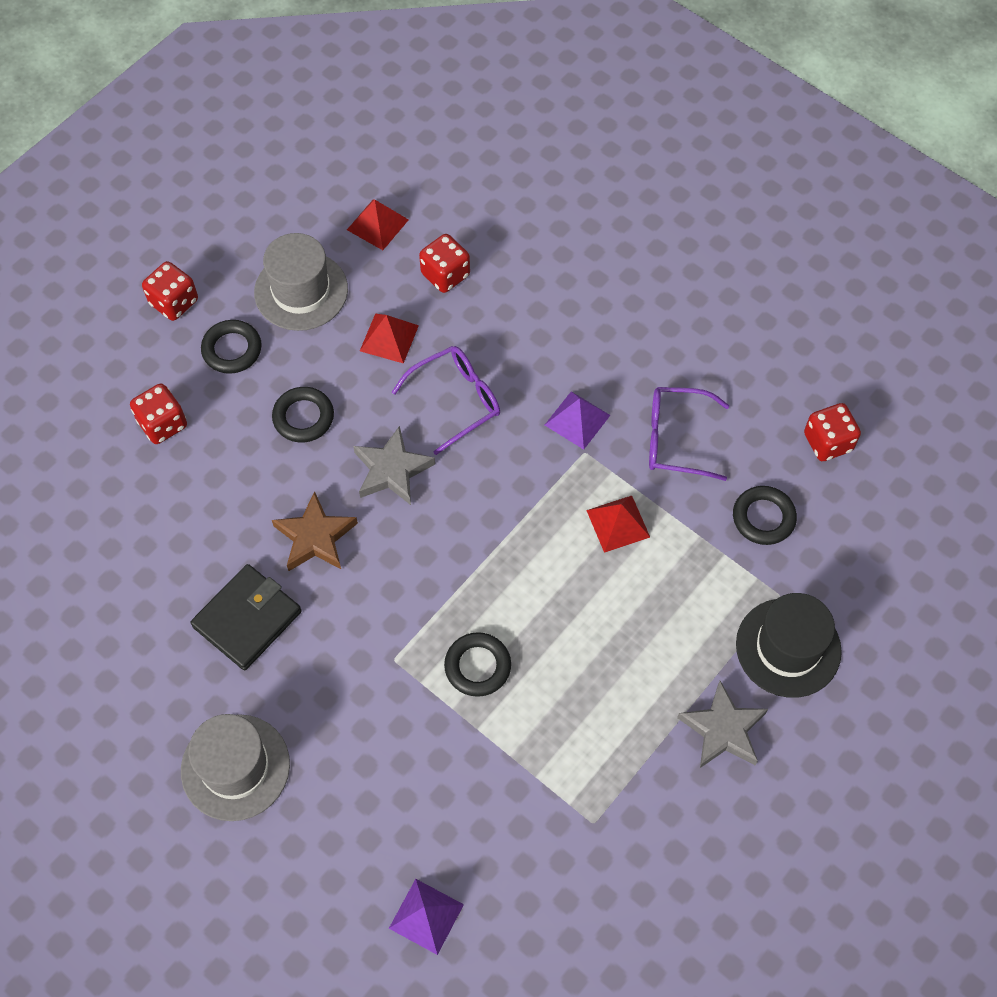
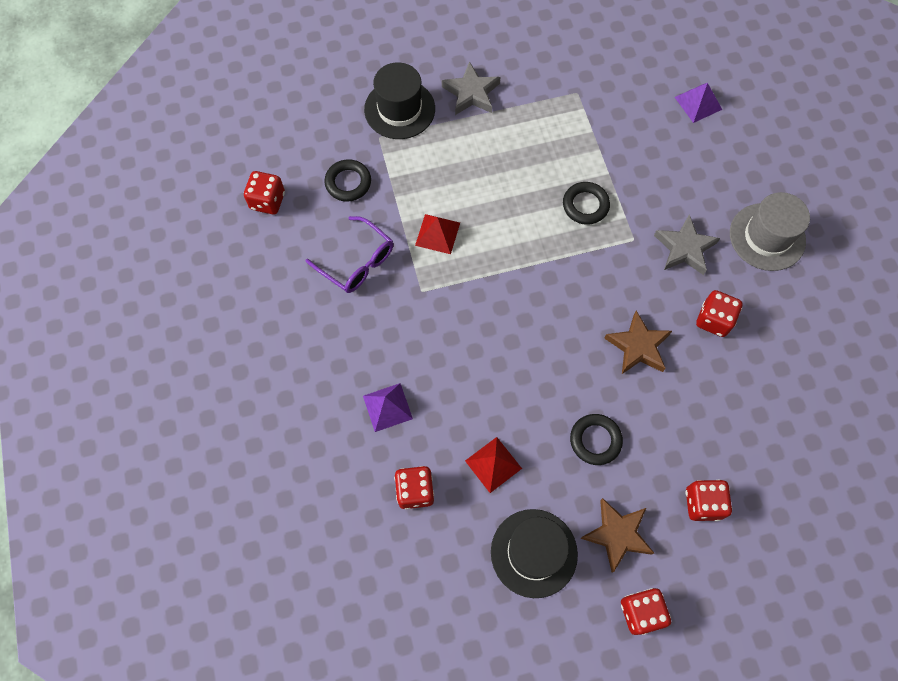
camera: 145 degrees left, 5 degrees up
(232, 349) = (617, 534): black ring -> brown star
(247, 619) = (713, 320): black wallet -> red dice
(301, 291) = (534, 553): grey hat -> black hat
(377, 224) = (435, 575): red pyramid -> none
(392, 470) = (557, 360): grey star -> grey star (684, 248)
(456, 400) = (479, 382): purple glasses -> none
(577, 420) = (409, 315): purple pyramid -> purple pyramid (387, 407)

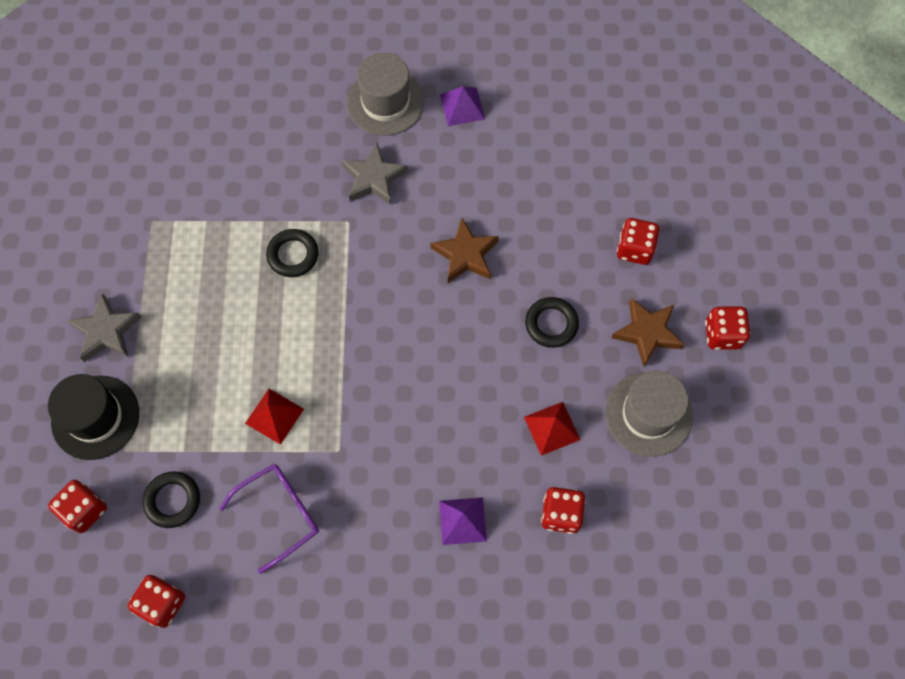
camera: 75 degrees left, 0 degrees up
(534, 553) = (648, 414): black hat -> grey hat
(698, 103) = (212, 110): purple pyramid -> purple pyramid (462, 107)
(713, 320) = (458, 178): red dice -> red dice (84, 510)

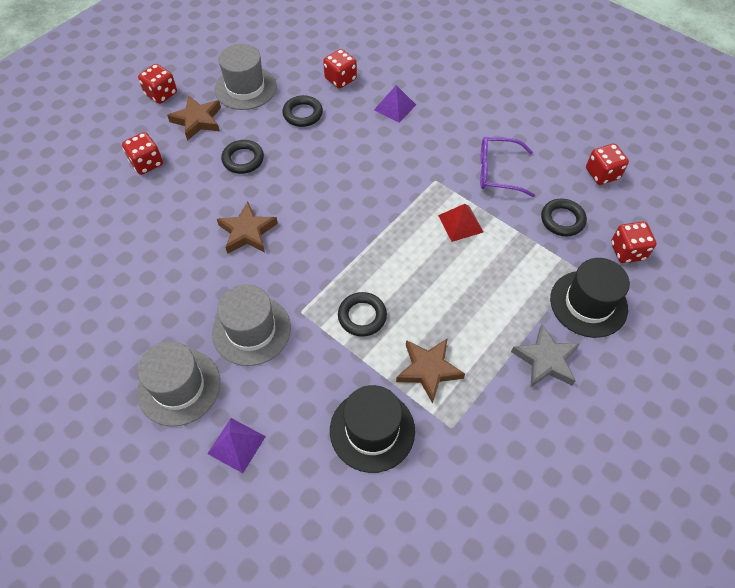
camera: 140 degrees left, 10 degrees down
(201, 251) = (428, 370): none -> brown star
(212, 176) = (372, 430): none -> black hat
(373, 178) = (251, 330): grey star -> grey hat
(462, 107) = (131, 336): purple pyramid -> purple pyramid (236, 444)
(552, 428) = (302, 114): red pyramid -> black ring

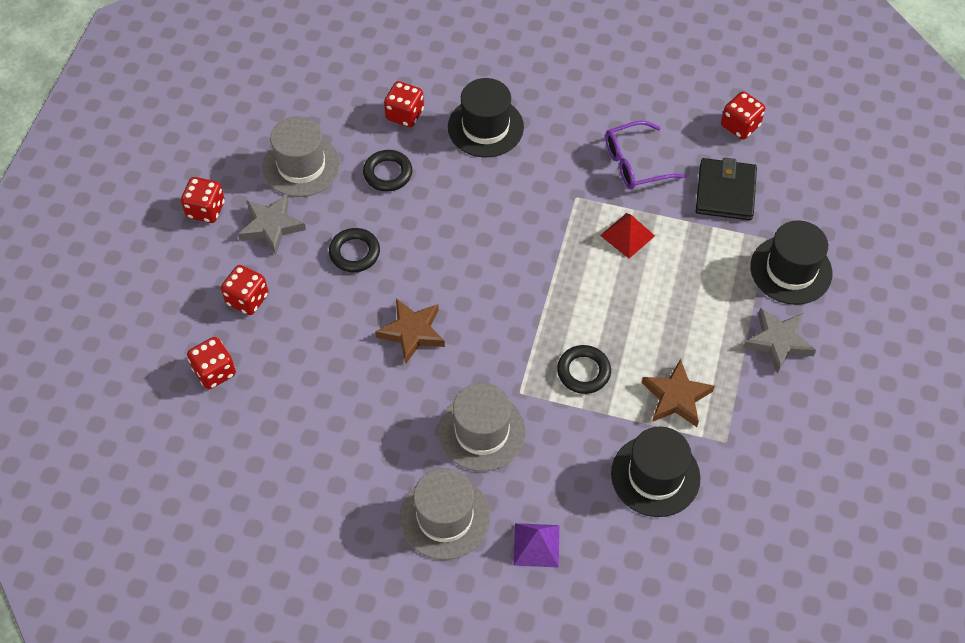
camera: 25 degrees left, 0 degrees up
(197, 120) = (271, 226): brown star -> grey star
(395, 107) = (485, 127): purple pyramid -> black hat
(562, 220) = (725, 192): black ring -> black wallet
(627, 251) = (802, 201): red dice -> red dice (214, 372)

